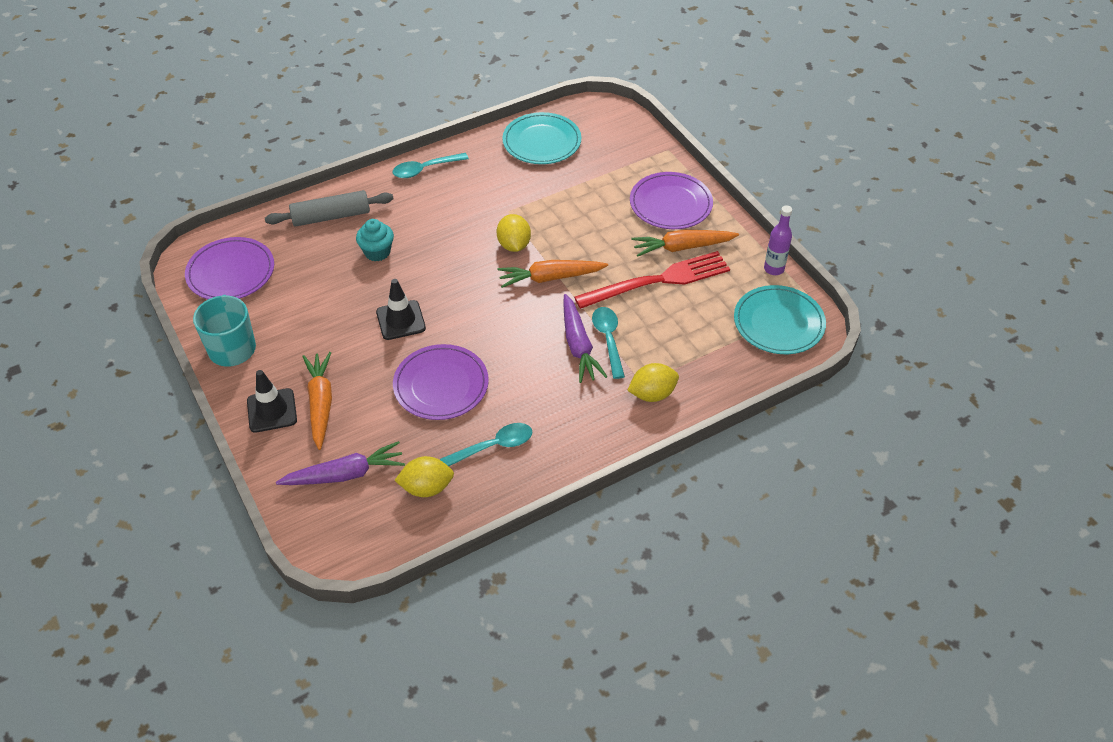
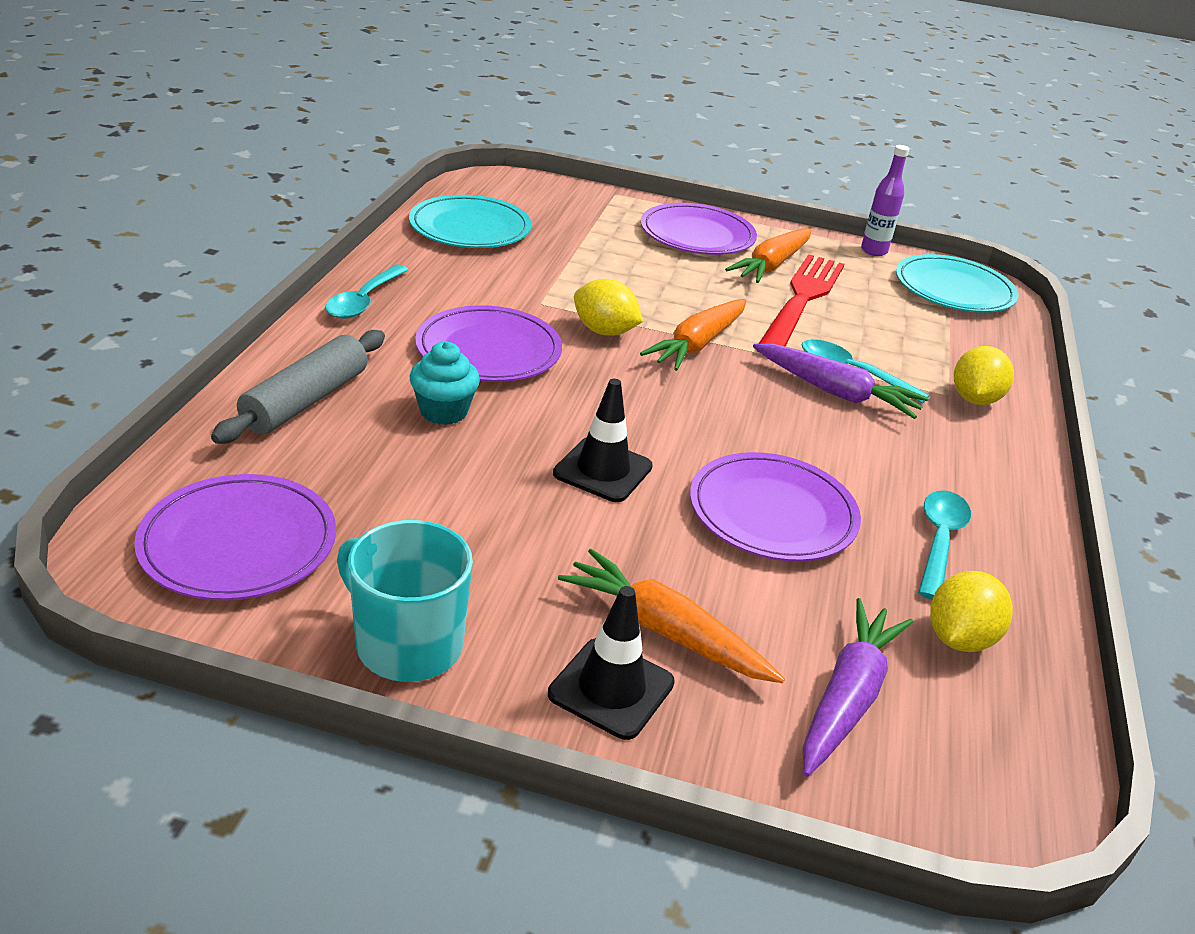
camera: 50 degrees left, 15 degrees down
(442, 228) = (488, 350): none -> purple plate

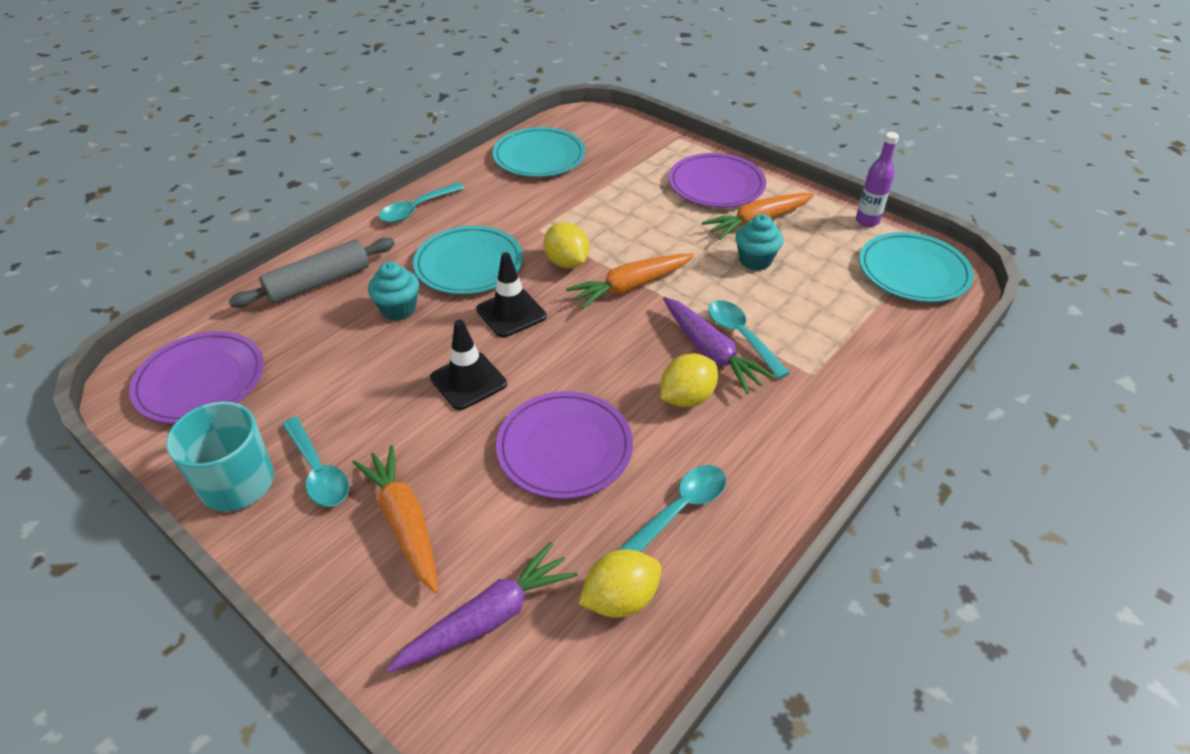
camera: 30 degrees right, 10 degrees up
(488, 350) = (469, 264): purple plate -> turquoise plate
(506, 606) = (318, 471): none -> turquoise spoon
(611, 688) = (333, 555): black traffic cone -> black traffic cone (511, 313)
(801, 301) = (755, 260): red fork -> turquoise cupcake
(974, 399) = (834, 384): yellow lemon -> yellow lemon (686, 398)

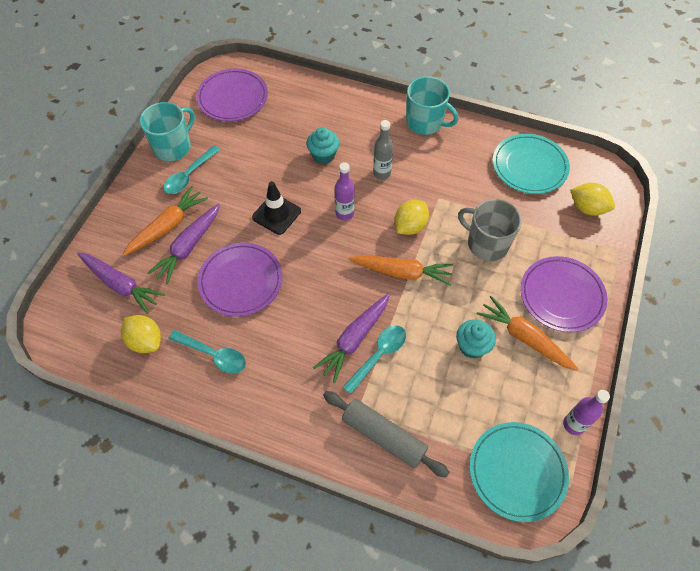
camera: 70 degrees right, 15 degrees up
(319, 283) = (329, 108): grey rolling pin -> grey rolling pin (383, 436)
(416, 209) = (425, 122): turquoise spoon -> turquoise mug
(464, 501) = (188, 247): none -> purple carrot
(469, 264) = (382, 173): turquoise plate -> grey bottle
(511, 313) = (344, 213): black traffic cone -> purple bottle
(625, 213) = (486, 243): none -> grey mug
(631, 287) = (402, 272): orange carrot -> orange carrot turned 150 degrees clockwise
(686, 398) = (305, 335): yellow lemon -> yellow lemon (587, 208)

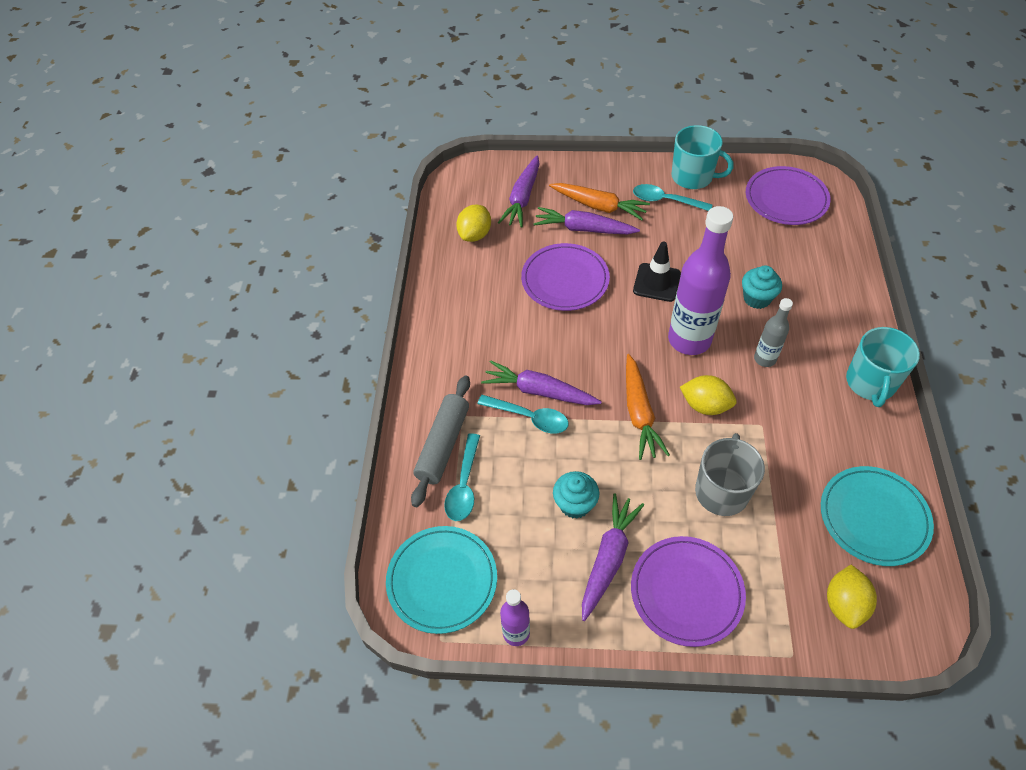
camera: 75 degrees right, 5 degrees down
(214, 355) = (479, 286): turquoise spoon -> turquoise spoon (464, 485)
(344, 213) = (689, 340): purple bottle -> purple bottle, size x1.98
(524, 338) = (608, 558): orange carrot -> purple carrot

